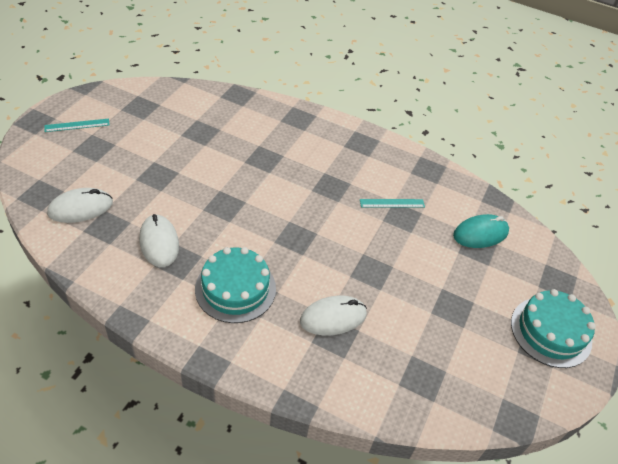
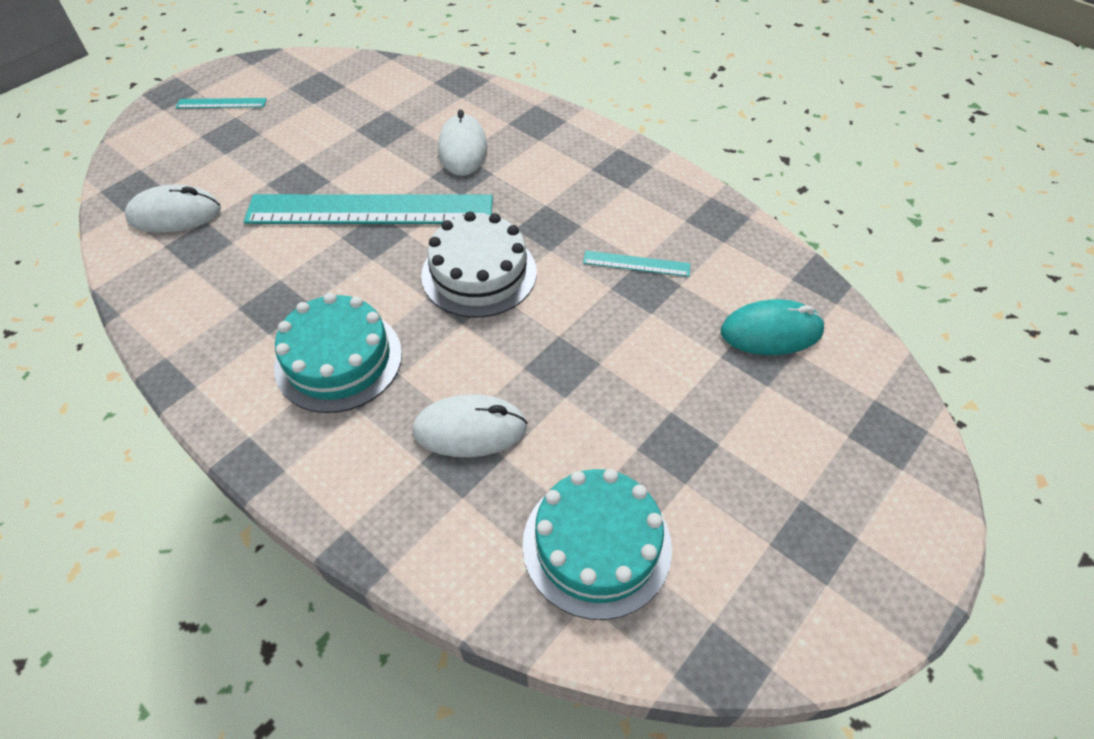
camera: 20 degrees right, 5 degrees up
(159, 242) = (259, 276): white mouse -> white mouse (463, 149)
(214, 189) = (370, 210): none -> turquoise ruler
(301, 221) = (479, 273): none -> white cake
(551, 331) = (845, 519): turquoise cake -> turquoise cake (596, 544)

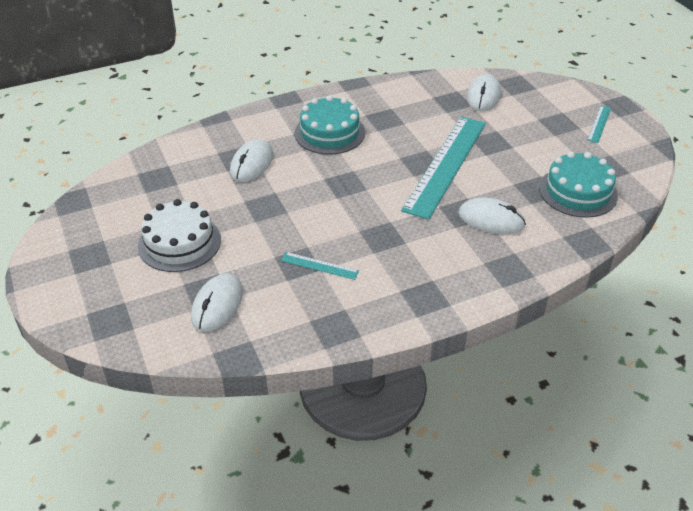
camera: 115 degrees right, 10 degrees down
(479, 273) = (359, 195): white cake -> white cake (179, 242)
(596, 544) = (157, 185): turquoise cake -> turquoise cake (578, 191)
(636, 263) = (320, 266): turquoise ruler -> turquoise ruler turned 75 degrees clockwise
(771, 332) = (217, 305): turquoise mouse -> white mouse

